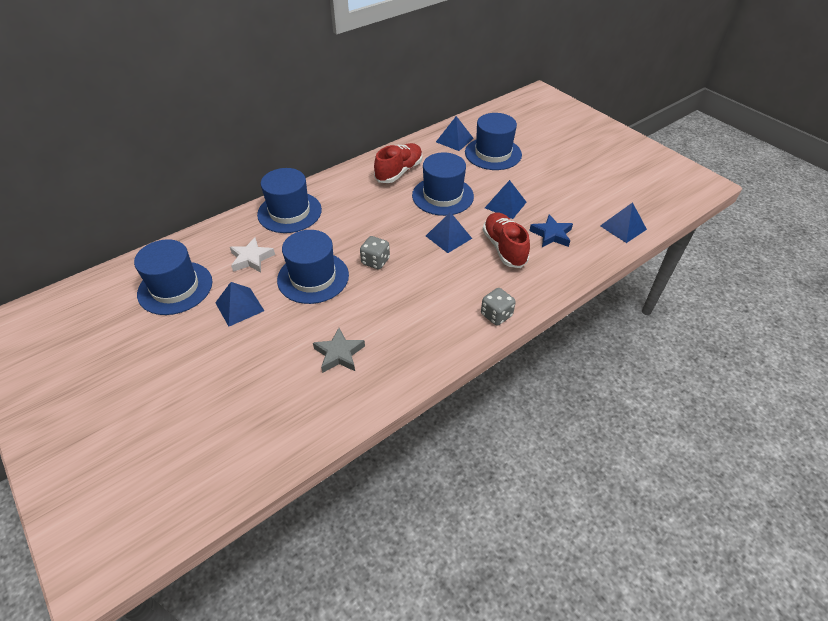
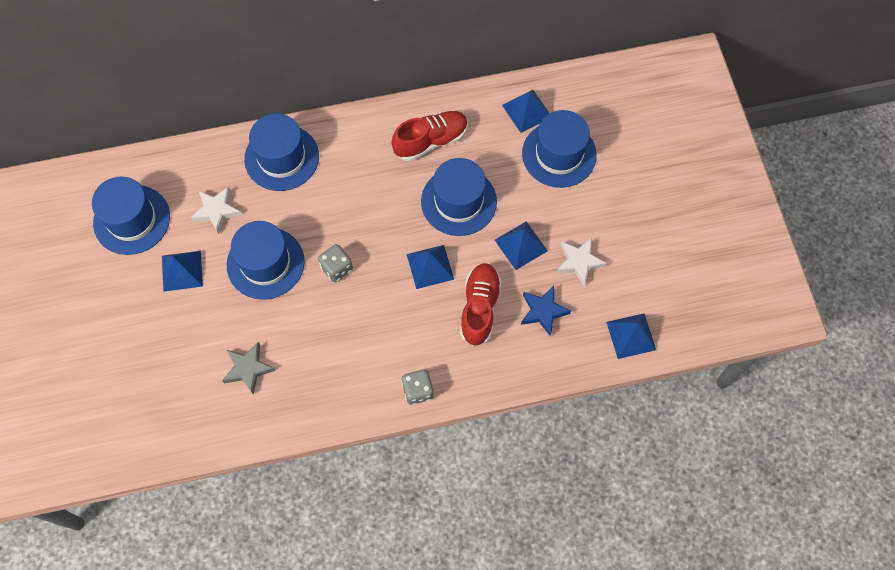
camera: 25 degrees right, 20 degrees up
(553, 201) = (579, 262): none -> white star

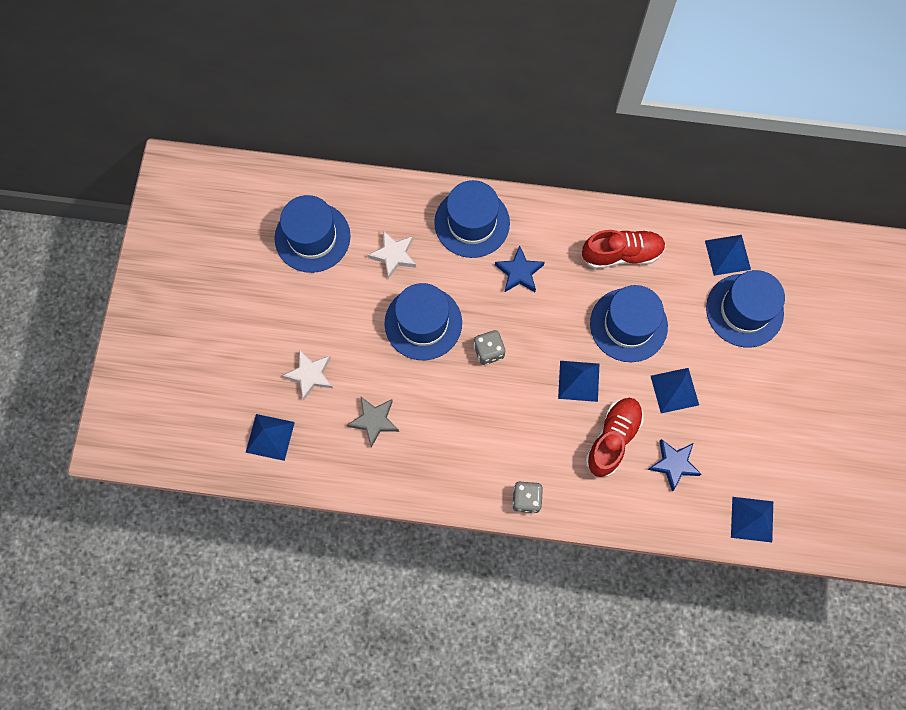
camera: 20 degrees right, 5 degrees up
(182, 270) = (343, 303): blue pyramid -> blue pyramid (270, 437)
(341, 188) = (519, 272): none -> blue star
(579, 262) = (726, 427): white star -> white star (310, 375)

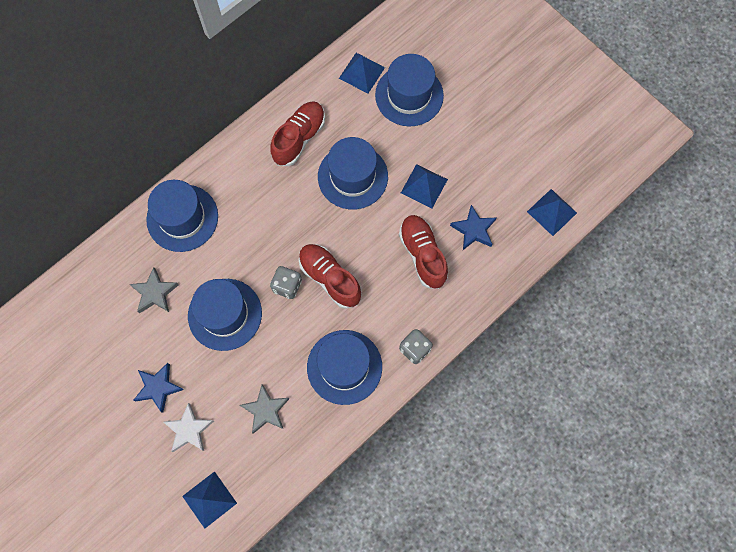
camera: 50 degrees left, 0 degrees up
(312, 237) = (85, 340): blue hat -> blue hat (344, 367)
(393, 255) = (155, 293): white star -> grey star
(519, 272) = (249, 217): blue star -> blue star (158, 387)
(525, 380) = (330, 278): none -> red shoe
(578, 381) = (362, 242): blue pyramid -> none

